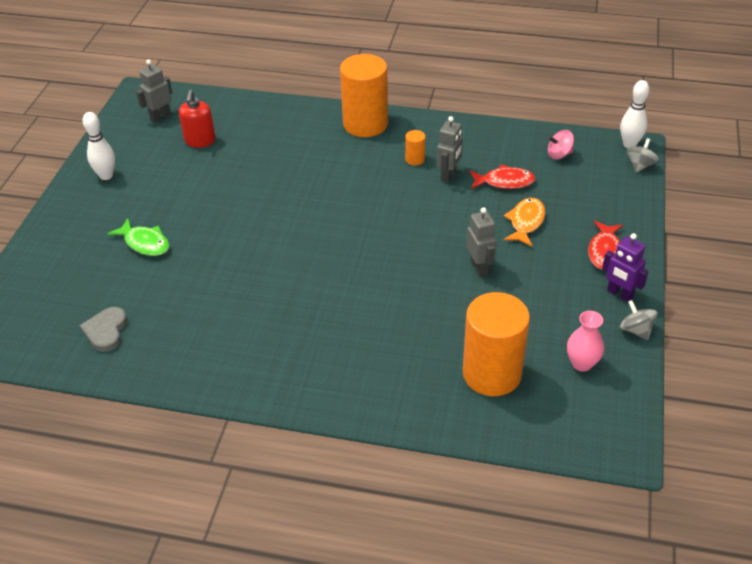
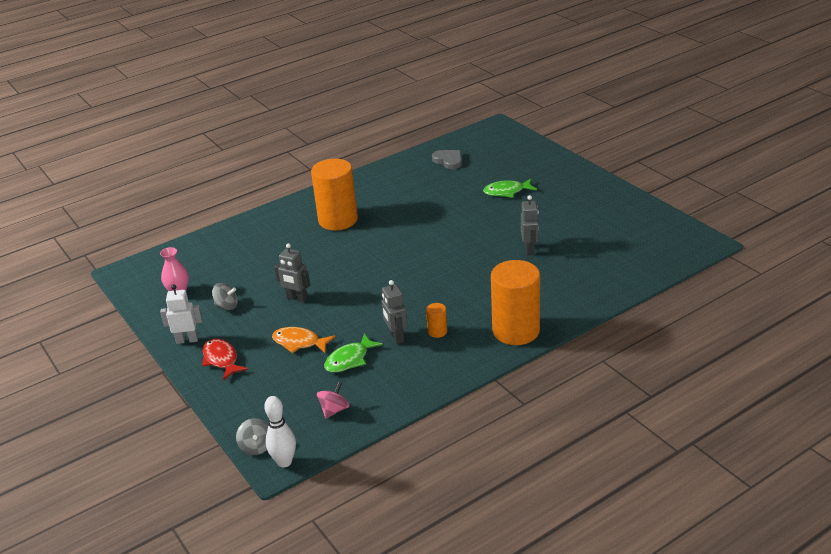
camera: 135 degrees right, 10 degrees down
(106, 176) = (601, 198): white bowling pin -> none
(160, 116) = (655, 241): grey robot -> grey robot (530, 249)
(200, 141) = (596, 246): red soap dispenser -> none
(492, 374) = (226, 259): orange cylinder -> orange cylinder (338, 220)
(504, 182) = (349, 359): red fish -> green fish
(525, 222) = (299, 342): orange fish -> orange fish turned 135 degrees clockwise
(619, 294) = (187, 340): purple robot -> white robot
(636, 330) = (159, 327): grey spinning top -> grey spinning top (227, 306)

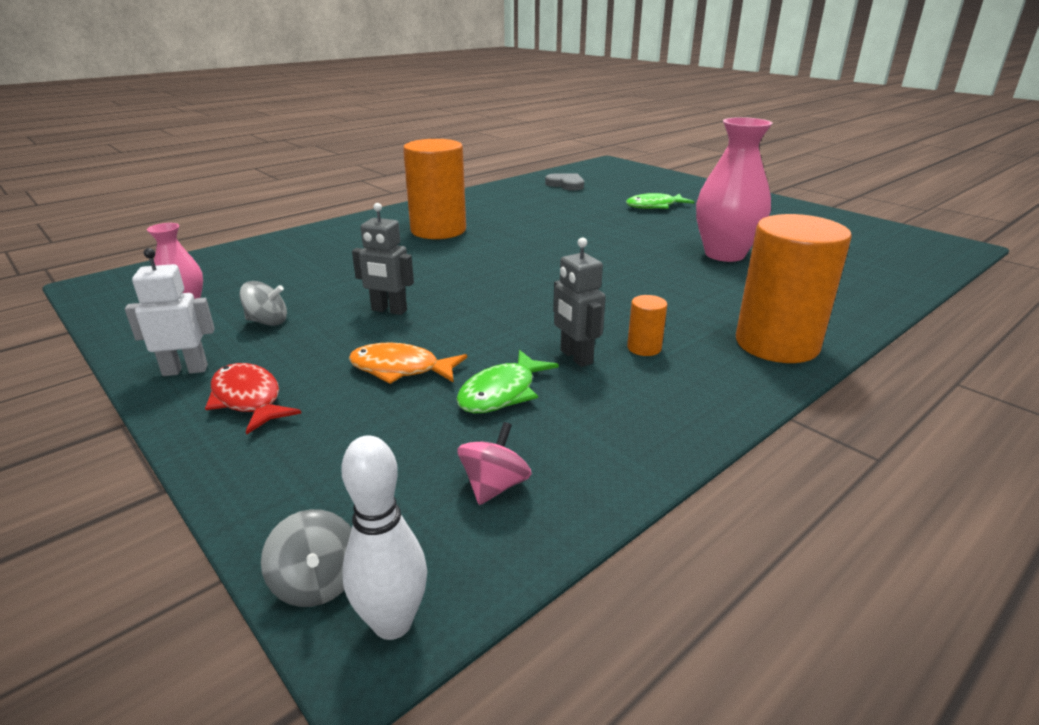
camera: 10 degrees left, 5 degrees down
(530, 249) = (724, 254): grey robot -> pink vase

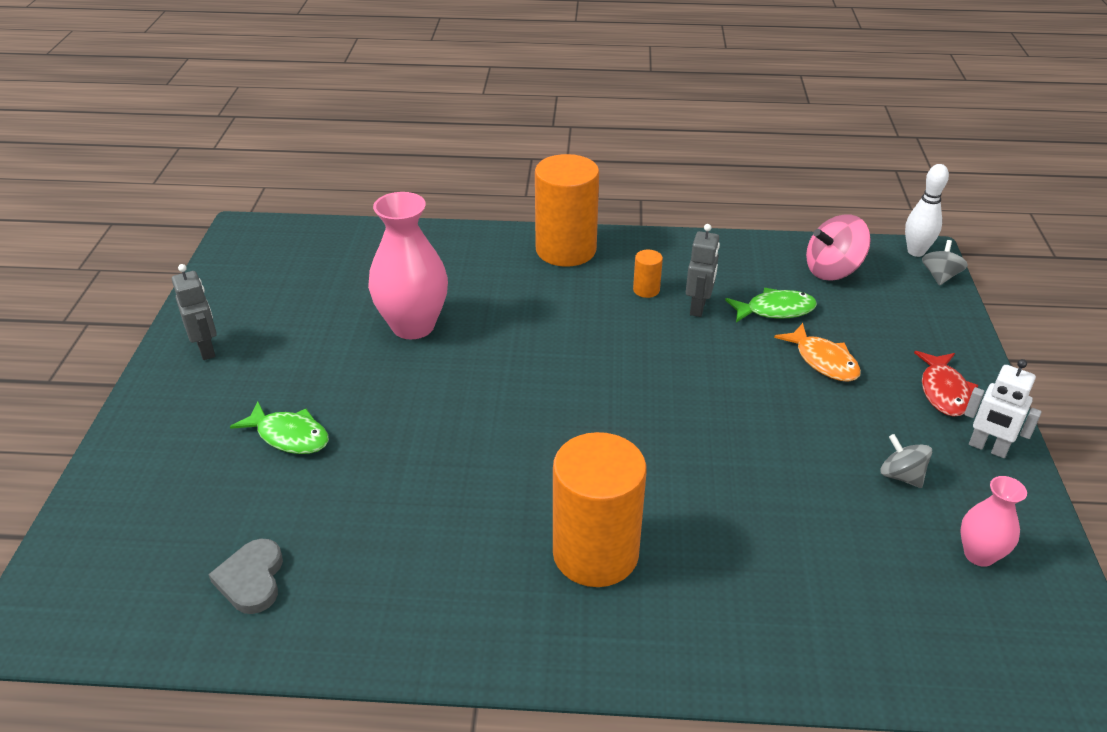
camera: 135 degrees left, 10 degrees up
(389, 310) = (783, 428): grey robot -> grey robot (206, 349)
(494, 486) = (832, 270): pink spinning top -> pink spinning top, size x1.64

